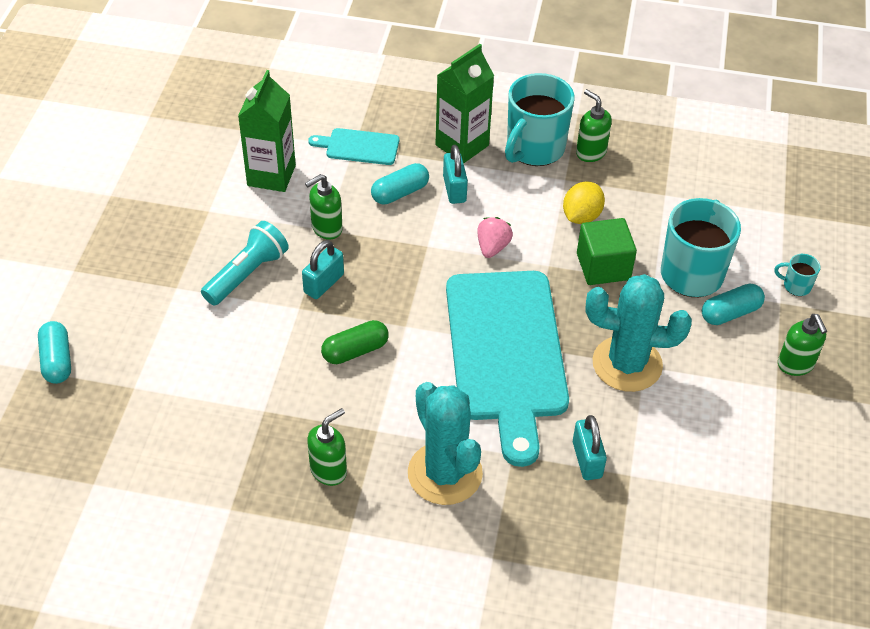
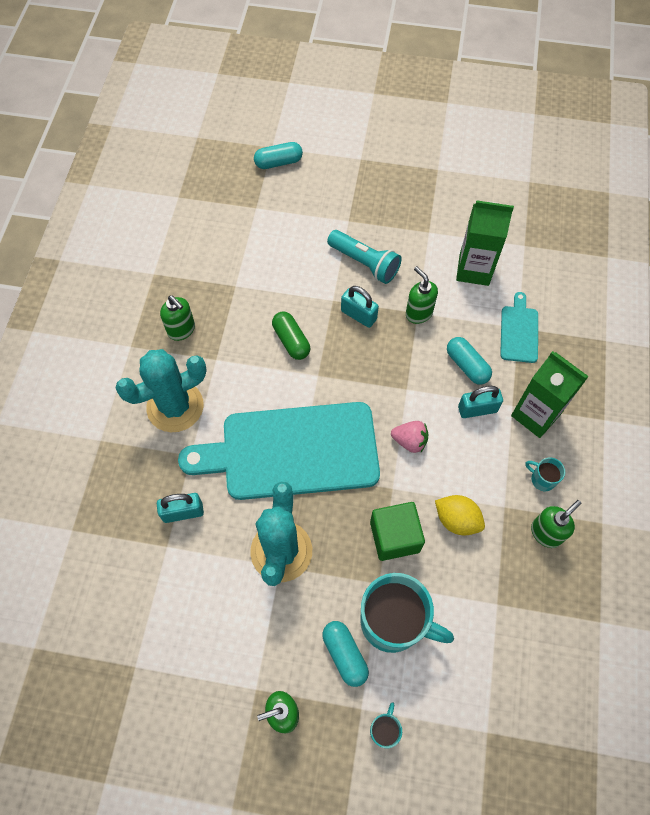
camera: 90 degrees right, 15 degrees up
(534, 148) = (542, 479): turquoise mug -> turquoise mug, size x0.43

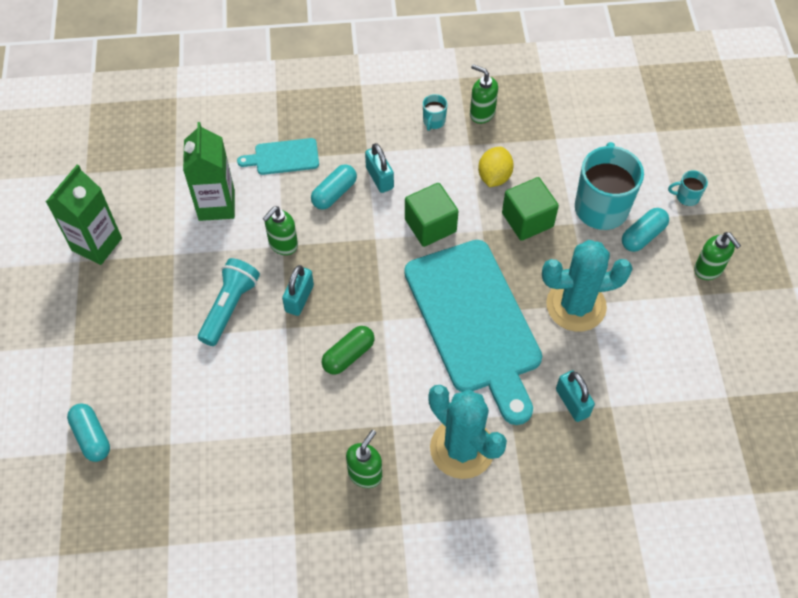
camera: 105 degrees left, 5 degrees down
(410, 441) = (430, 225): pink strawberry -> green cube
(535, 415) = (371, 133): green carton -> green carton (97, 244)

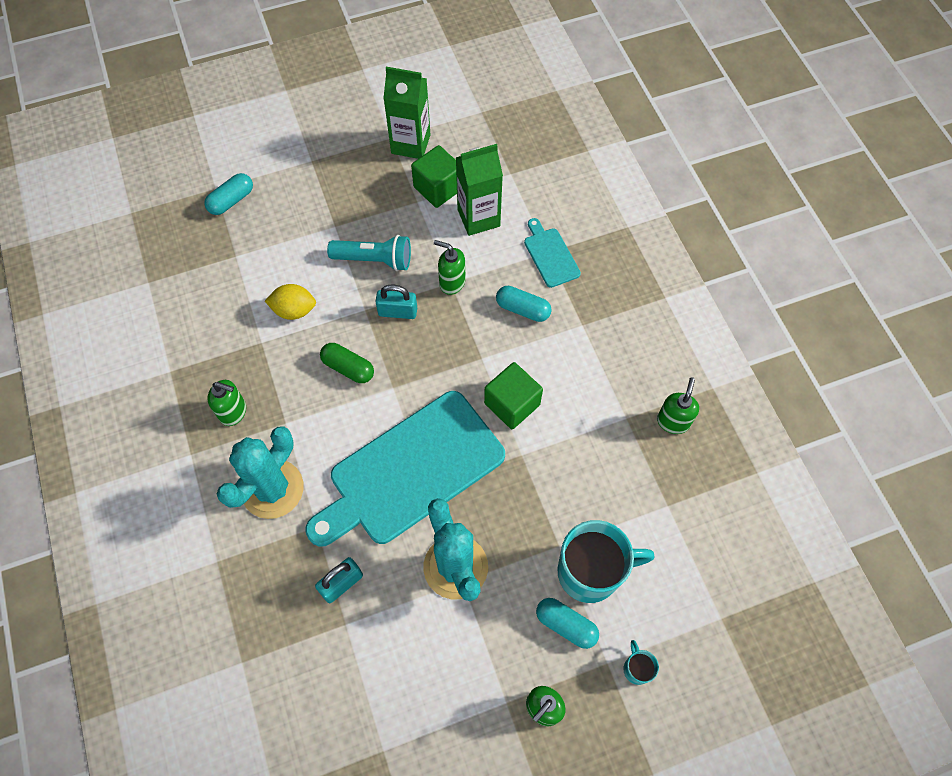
camera: 75 degrees right, 5 degrees up
(379, 178) = (554, 344): turquoise padlock -> none
(433, 121) = (644, 377): turquoise mug -> none
(494, 177) = (593, 452): yellow lemon -> yellow lemon (294, 310)
(527, 220) = (548, 497): green cube -> green cube (438, 188)

